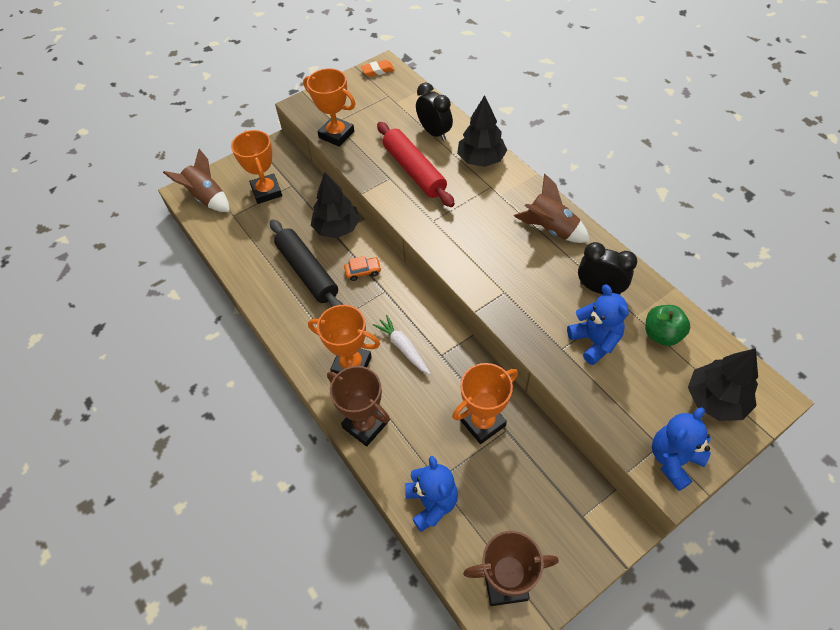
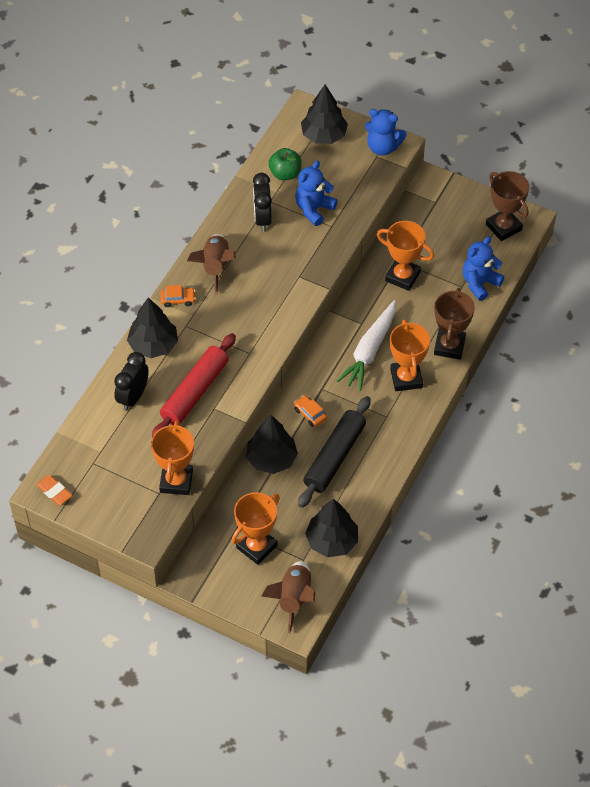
camera: 120 degrees left, 0 degrees up
(233, 239) = (332, 541): none -> black tree
(403, 348) = (369, 351): white carrot -> white carrot, size x1.57
(524, 190) = (178, 299): none -> orange car

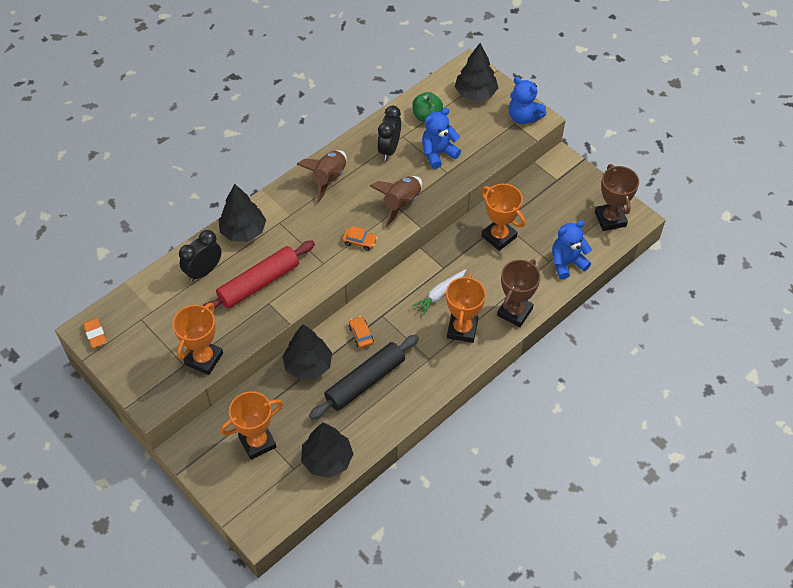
camera: 20 degrees right, 0 degrees up
(178, 299) = (283, 198): orange car -> orange car (359, 242)
(293, 598) = (268, 503): brown rocket -> brown rocket (401, 204)
(369, 351) = (440, 294): white carrot -> white carrot, size x0.64

